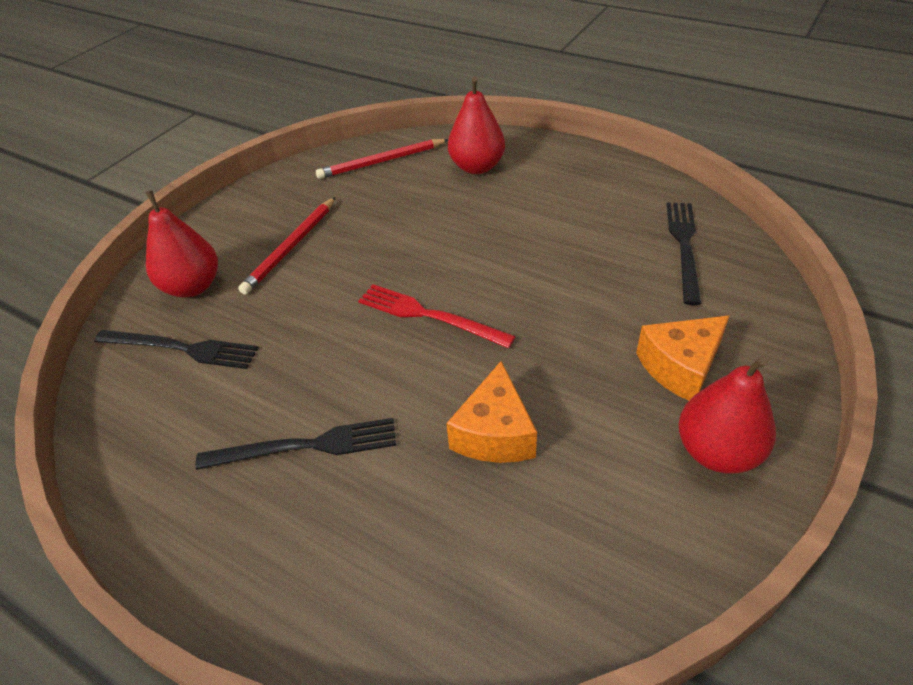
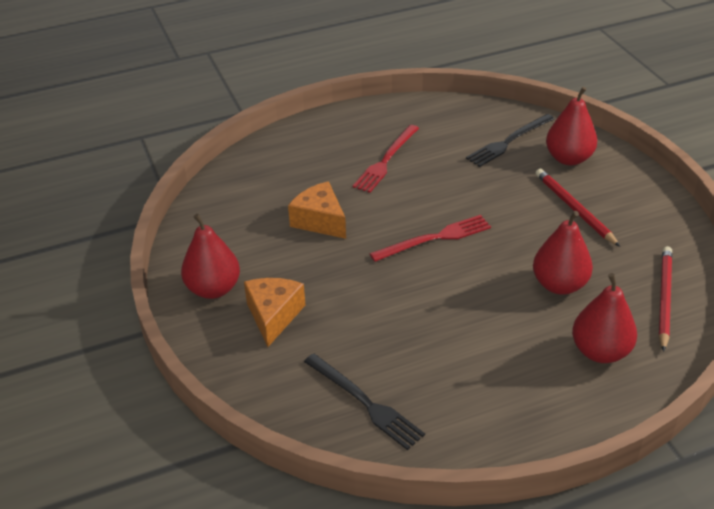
camera: 125 degrees right, 5 degrees down
(307, 446) = (386, 161): black fork -> red fork
(418, 212) = (559, 285): none -> red pear

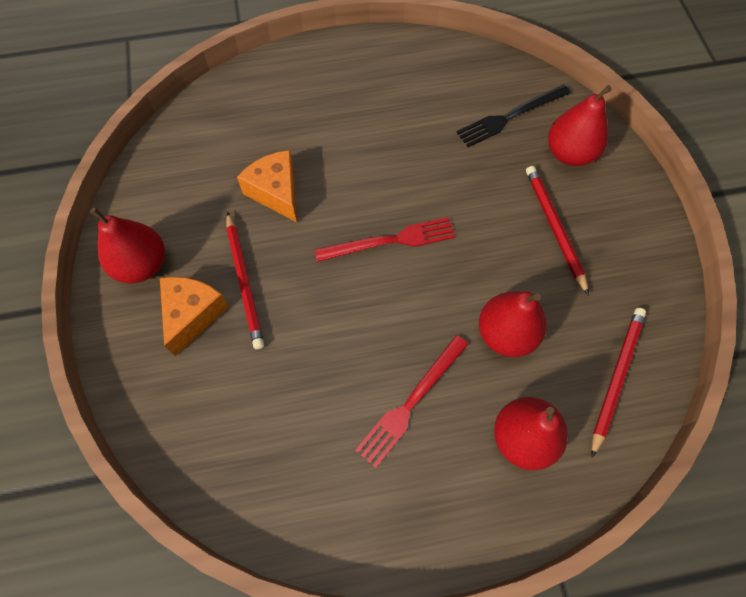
camera: 10 degrees right, 25 degrees up
(313, 286) = (244, 281): none -> red pencil
(365, 403) = (254, 454): black fork -> none
(386, 161) = (369, 120): red fork -> red fork (410, 403)

